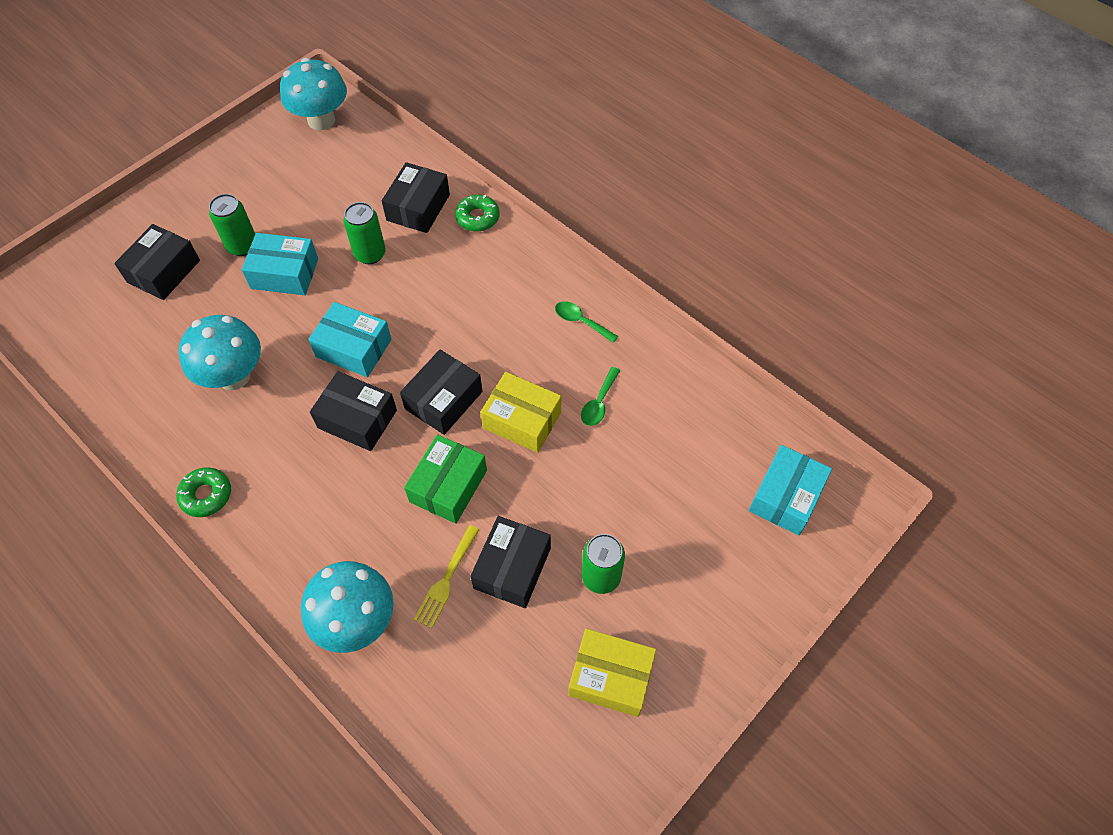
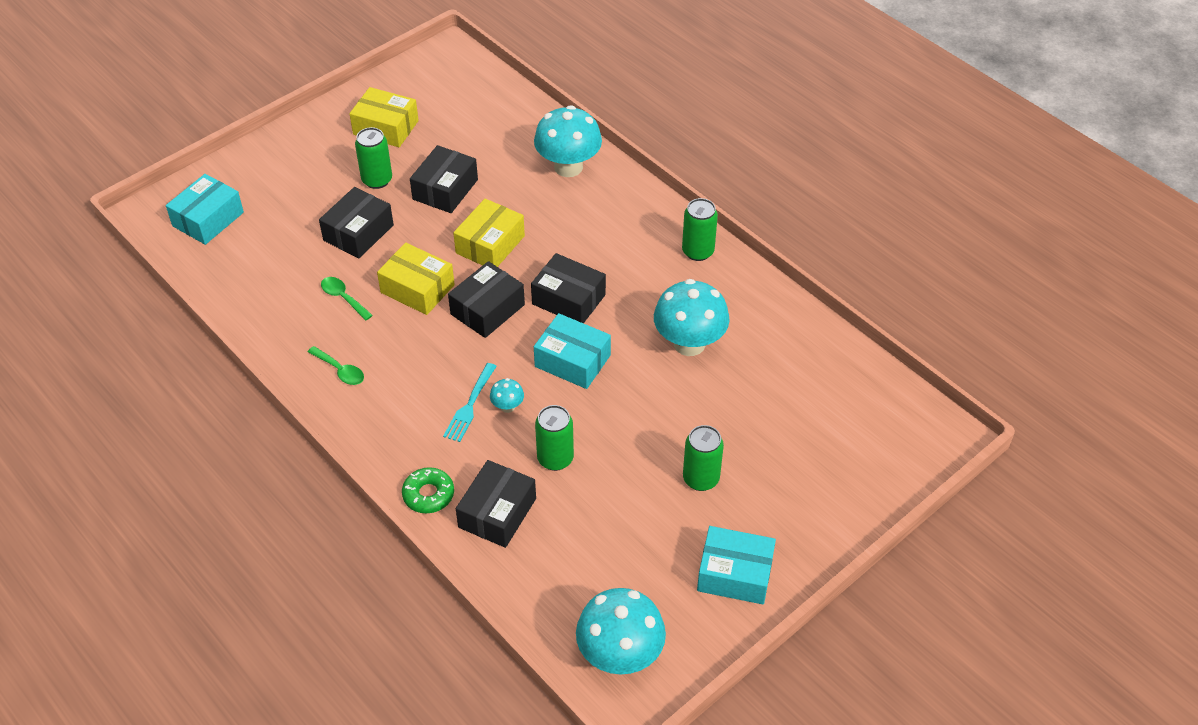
camera: 175 degrees left, 10 degrees down
(164, 271) = (784, 455): black box -> black box (358, 233)
(206, 495) = (698, 251): green donut -> green can
(284, 273) = (649, 443): turquoise box -> turquoise box (735, 574)
(415, 298) = (507, 406): none -> turquoise mushroom
(446, 578) = (497, 186): yellow fork -> none
(448, 486) = (490, 244): green box -> yellow box
(451, 297) = (470, 405): none -> turquoise fork
(599, 403) = (343, 298): green spoon -> green spoon turned 75 degrees counterclockwise

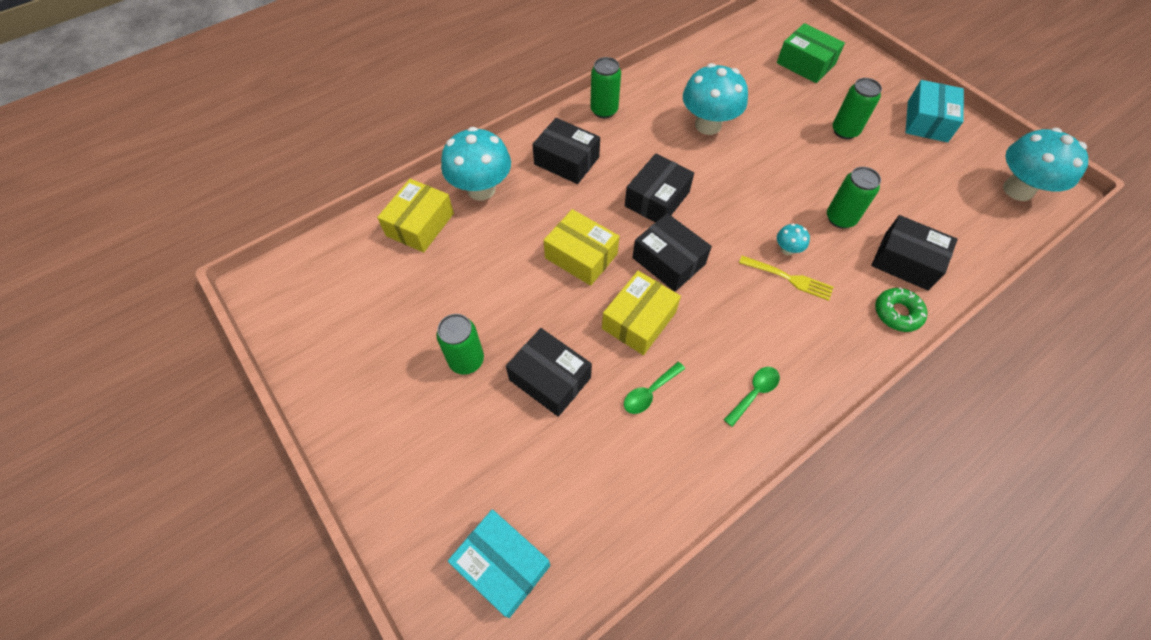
camera: 85 degrees left, 10 degrees up
(386, 127) = (377, 352): yellow box -> yellow box (420, 224)
(445, 189) = (494, 293): black box -> black box (566, 161)
(470, 405) = (788, 278): turquoise fork -> yellow fork
(572, 361) = (730, 200): turquoise box -> none
(826, 449) = (805, 63): none -> green box

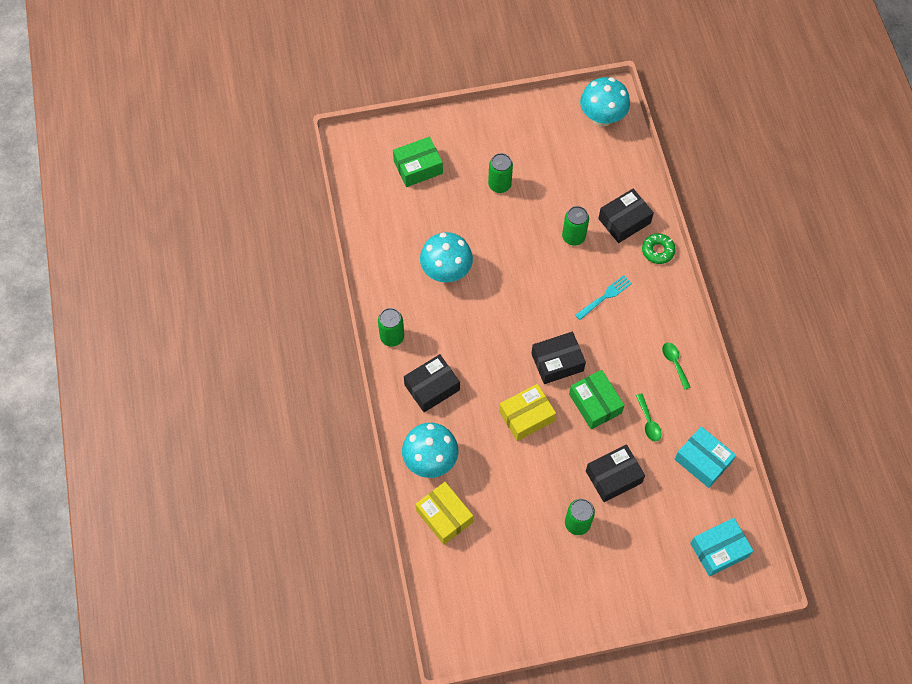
camera: 65 degrees left, 5 degrees up
(639, 320) = (595, 403): yellow box -> green box
(657, 199) = (500, 343): black box -> none
(787, 249) = (582, 284): turquoise mushroom -> none
(788, 278) = (604, 297): yellow fork -> turquoise fork
(927, 121) = (517, 127): turquoise box -> turquoise box (702, 461)

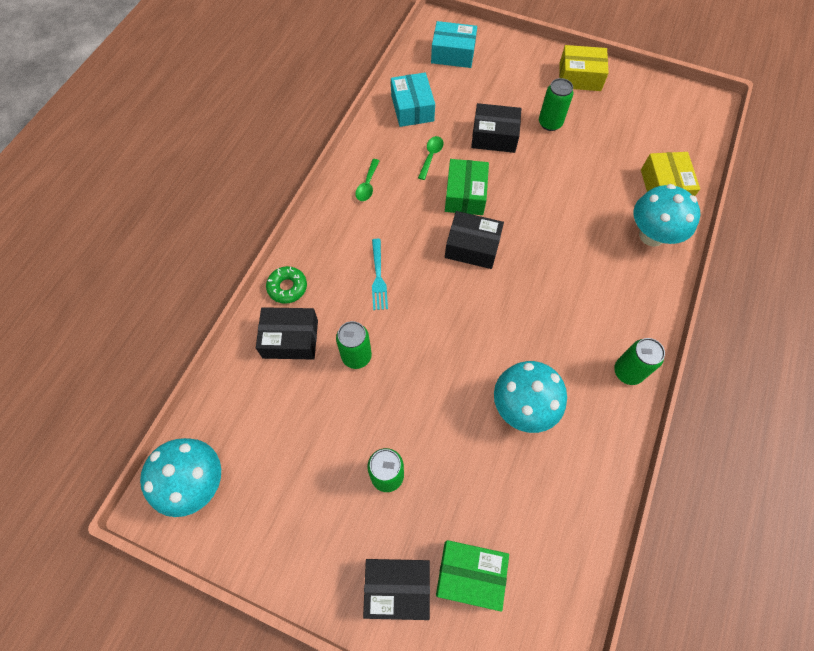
camera: 145 degrees left, 0 degrees up
(432, 387) = (613, 296): black box -> black box (397, 588)
(526, 416) = (536, 219): yellow box -> yellow box (580, 77)
(604, 297) = (378, 276): turquoise fork -> turquoise fork turned 90 degrees counterclockwise

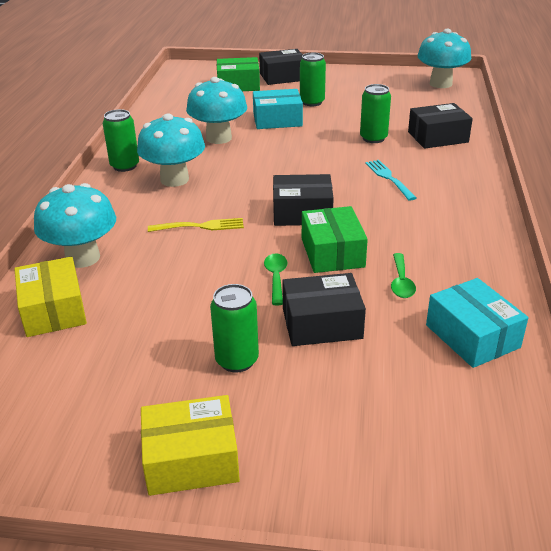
camera: 165 degrees right, 30 degrees down
(287, 287) = (470, 159): green donut -> none
(367, 185) = (460, 239): green spoon -> green spoon (276, 278)
(453, 54) = (468, 451): turquoise box -> turquoise box (277, 120)
(559, 250) = (199, 226): none -> yellow fork
(577, 330) = (174, 179): none -> turquoise mushroom

